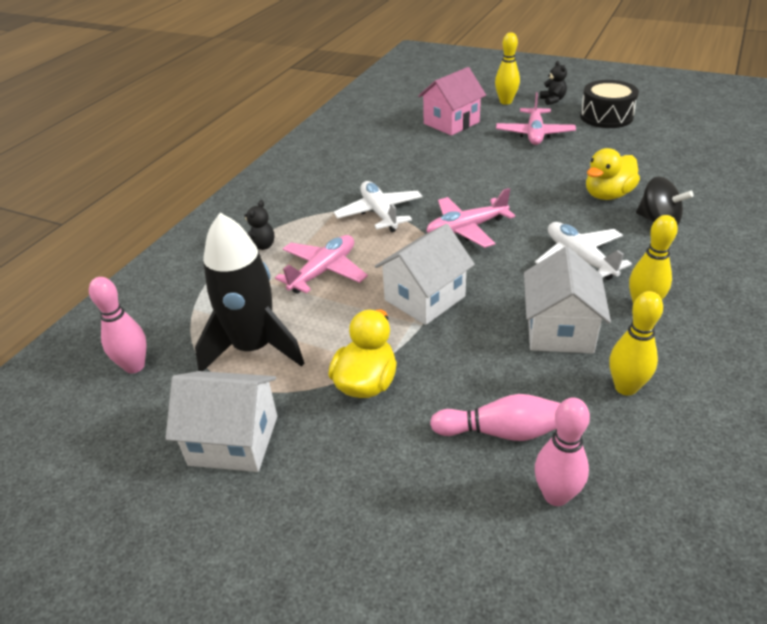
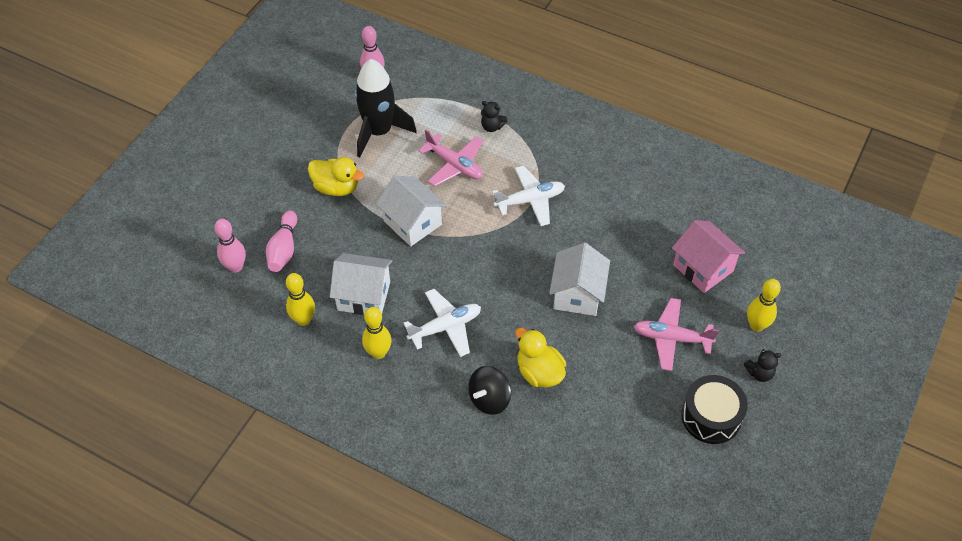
camera: 90 degrees right, 15 degrees up
(233, 440) = (305, 129): white house -> white house (577, 294)
(466, 229) = (498, 257): pink plane -> none

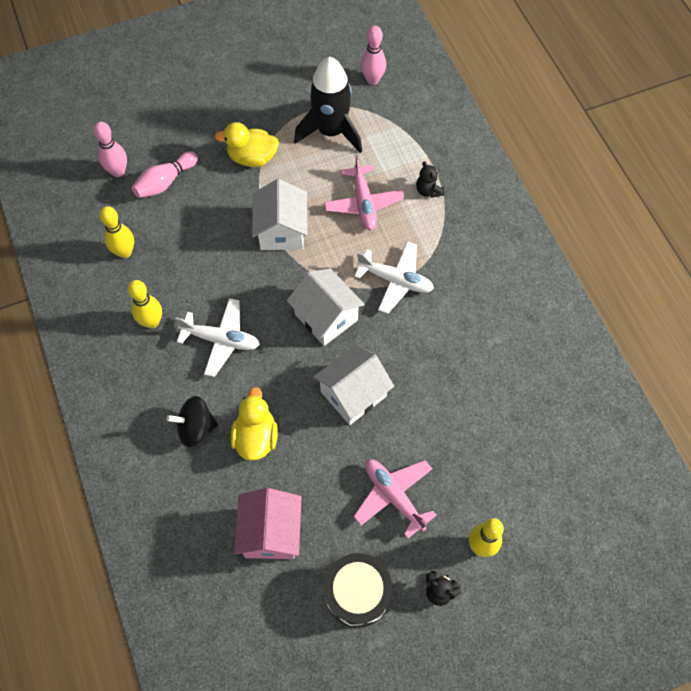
camera: 40 degrees right, 10 degrees up
(336, 187) = (252, 157): yellow duck -> yellow duck turned 120 degrees clockwise
(364, 296) = (186, 266): white house -> white house (326, 317)
(703, 268) = (486, 455): pink house -> pink house (271, 532)

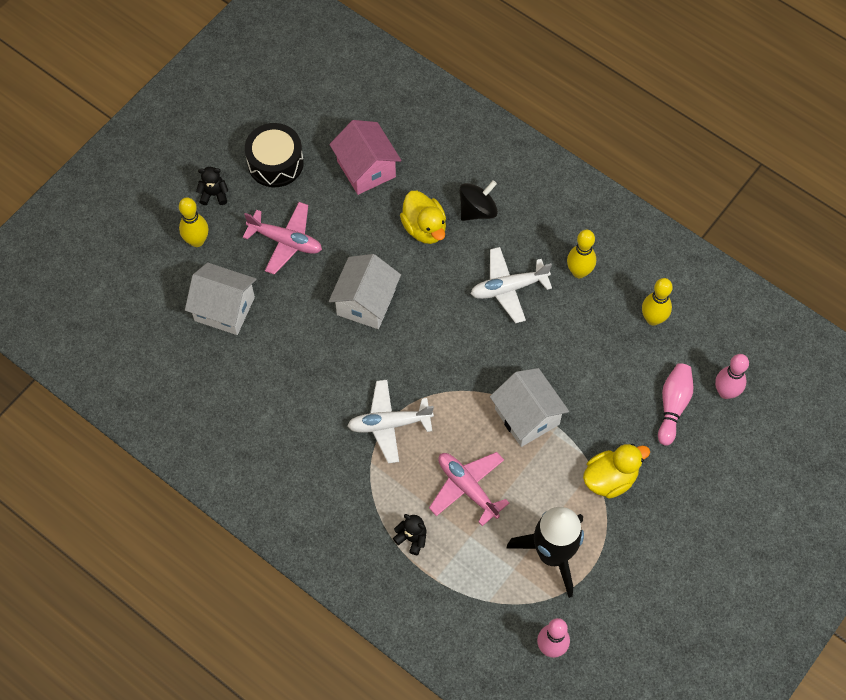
camera: 150 degrees right, 0 degrees up
(326, 317) = (431, 356): white house -> white house (224, 309)

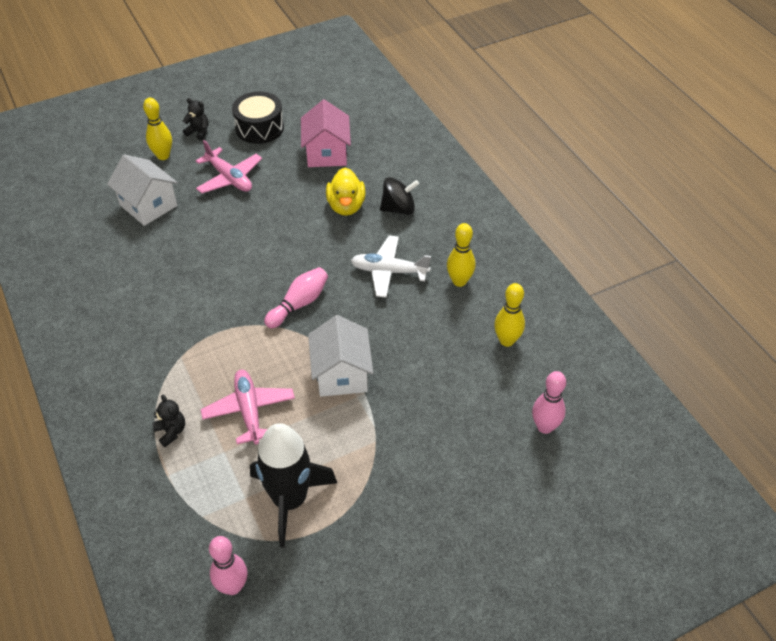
camera: 25 degrees right, 15 degrees down
(366, 302) = (262, 240): white house -> none
(389, 424) = (217, 334): white plane -> none
(610, 478) = (387, 457): yellow duck -> none
(673, 406) = (485, 419): pink bowling pin -> pink bowling pin (299, 304)

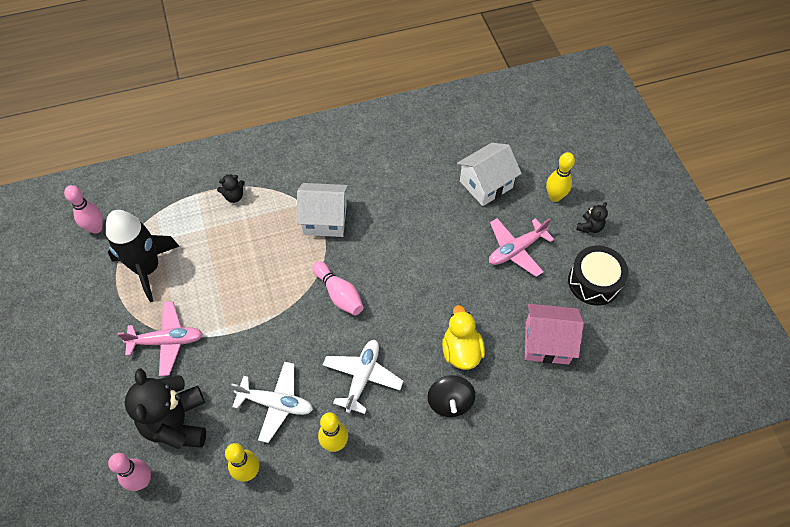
camera: 100 degrees right, 10 degrees up
(249, 411) = (236, 248): pink plane -> pink plane (166, 341)
(341, 374) = (252, 318): white house -> white house (325, 219)
(346, 206) = (461, 351): yellow duck -> yellow duck turned 75 degrees clockwise
(433, 333) = (276, 403): none -> white plane
(476, 413) = (177, 423): none -> black teddy bear

